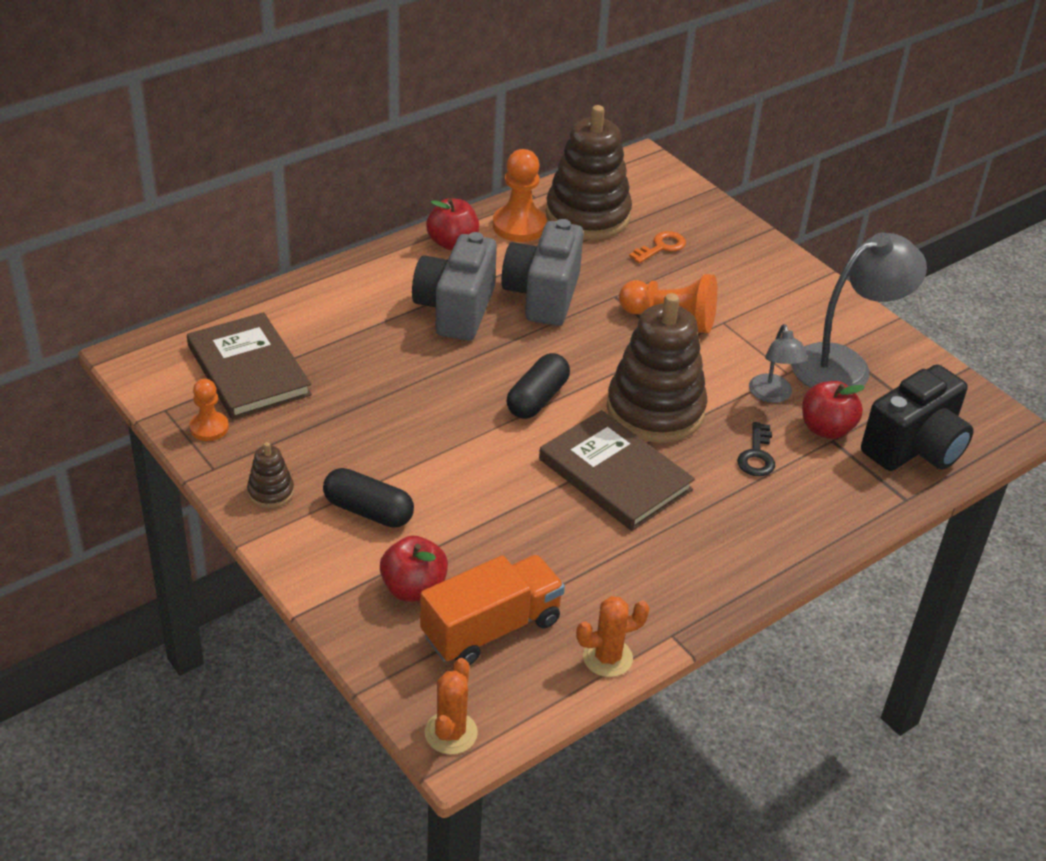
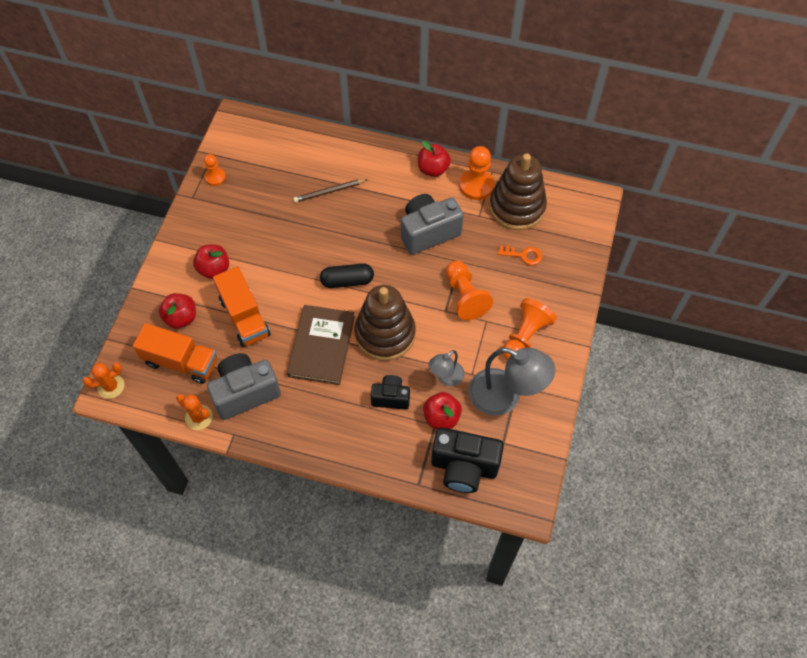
camera: 55 degrees right, 20 degrees up
(248, 370) = (264, 162): brown book -> none
(271, 492) = (195, 227): brown stacking toy -> none
(368, 511) = (214, 269): black capsule -> red apple
(376, 340) = (329, 192): none -> brown pencil
(455, 310) = (381, 206): grey camera -> grey camera (245, 392)
(487, 522) = (244, 317): none -> orange truck
(756, 455) = (391, 397): black key -> black camera
(776, 306) = (525, 336): none -> orange pawn

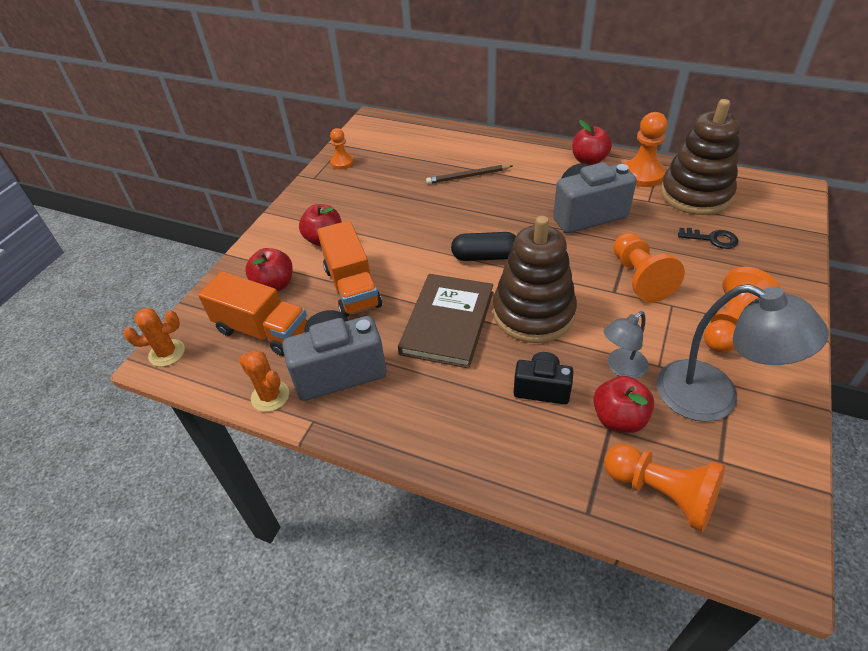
camera: 10 degrees right, 15 degrees down
(464, 467) = (661, 493): black camera -> orange pawn
(523, 255) = (712, 239): orange key -> black key

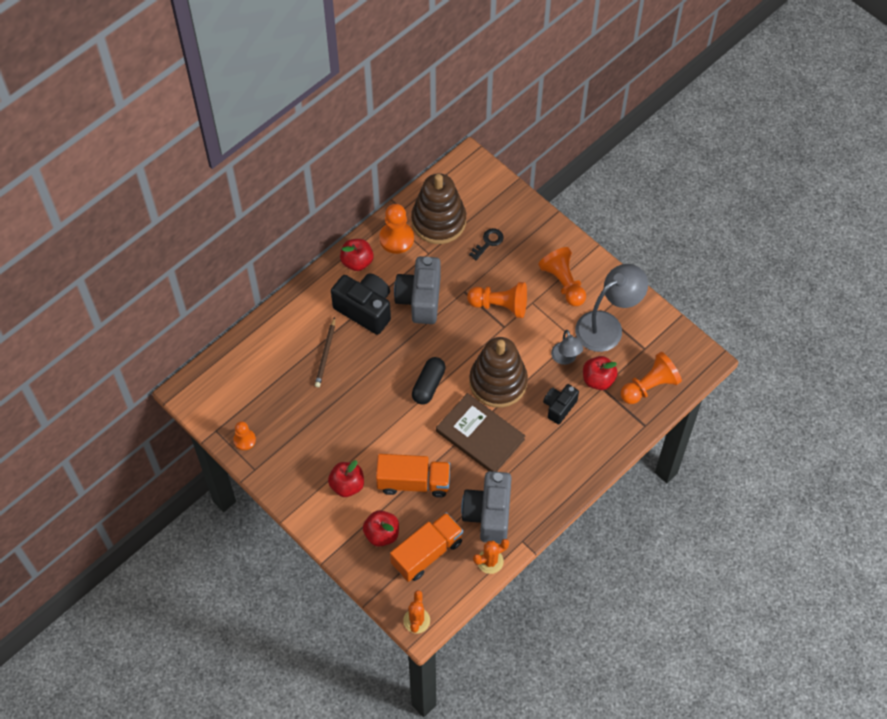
camera: 70 degrees left, 15 degrees up
(539, 183) = (365, 309): none -> black camera

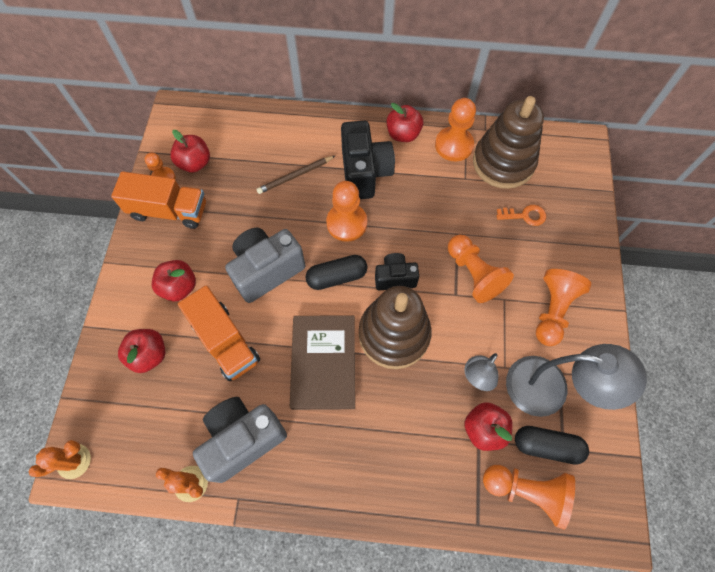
camera: 50 degrees right, 5 degrees up
(251, 411) = (195, 163): none -> red apple
(394, 350) = (346, 223): none -> orange pawn
(420, 299) = (415, 205): grey camera -> grey camera (266, 270)
(427, 553) = (157, 412): orange truck -> orange truck (169, 211)
(488, 242) = (525, 216): black key -> orange key
(559, 407) = (418, 414): black camera -> black camera (395, 278)
(635, 355) = (546, 446): none -> black capsule

